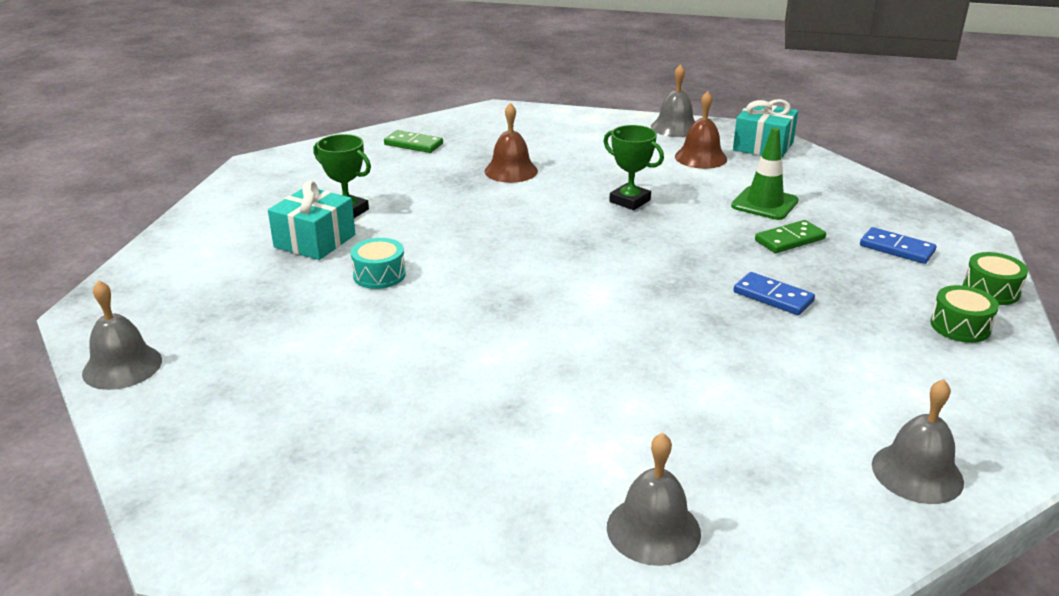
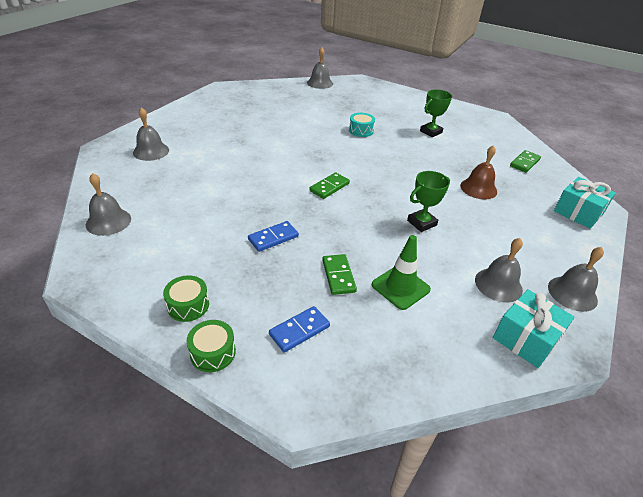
camera: 105 degrees right, 10 degrees up
(315, 241) = (401, 121): turquoise gift -> turquoise gift (578, 212)
(603, 276) = (329, 187): none -> green domino
(700, 157) = (498, 284): brown bell -> grey bell

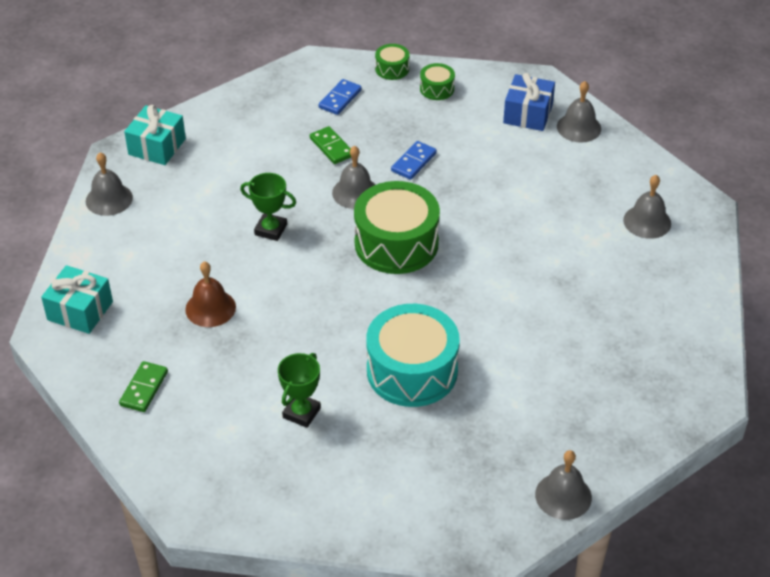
camera: 160 degrees right, 5 degrees up
(134, 247) = (528, 114): none -> blue gift
(329, 187) = (396, 243): green domino -> green drum
(361, 131) = (412, 371): turquoise drum -> turquoise drum, size x2.18
(400, 287) = (272, 155): green traffic cone -> none
(421, 223) = (271, 230): green trophy -> green trophy turned 75 degrees clockwise
(498, 284) = (181, 185): grey bell -> grey bell (355, 192)

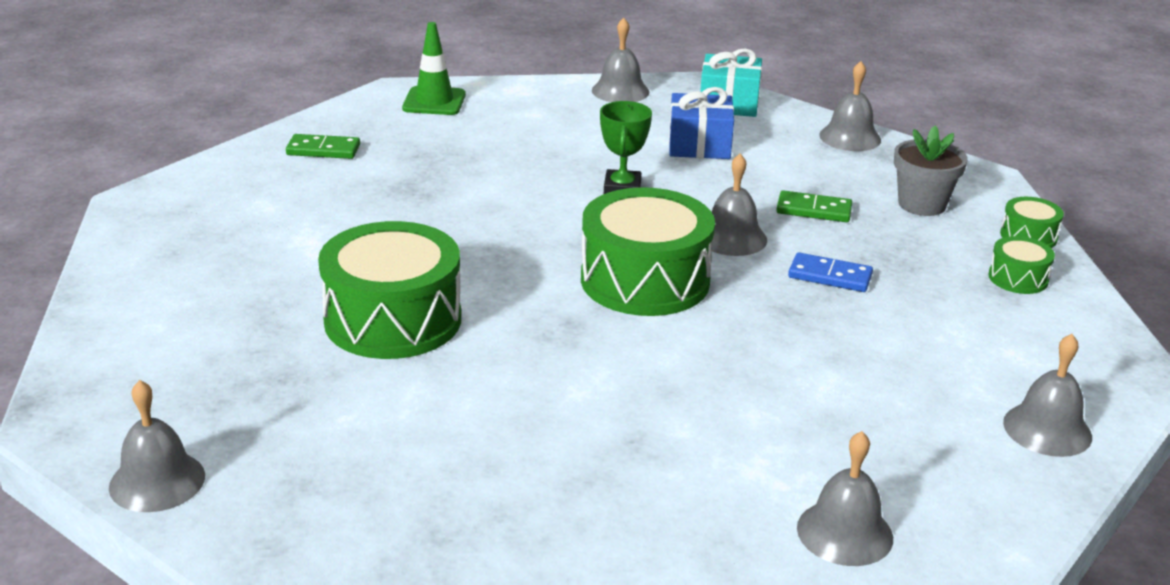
camera: 75 degrees right, 15 degrees down
(80, 311) = (434, 102): turquoise gift -> green traffic cone
(210, 308) = (464, 169): brown bell -> none
(236, 103) = (850, 137): none -> grey bell
(301, 413) = (300, 248): green trophy -> none
(331, 147) = (813, 210): green domino -> green domino turned 60 degrees clockwise
(340, 99) = (922, 204): blue domino -> grey flower pot
(412, 371) = (393, 320): turquoise drum -> green drum
(528, 114) = (1034, 370): blue gift -> blue gift (699, 145)

